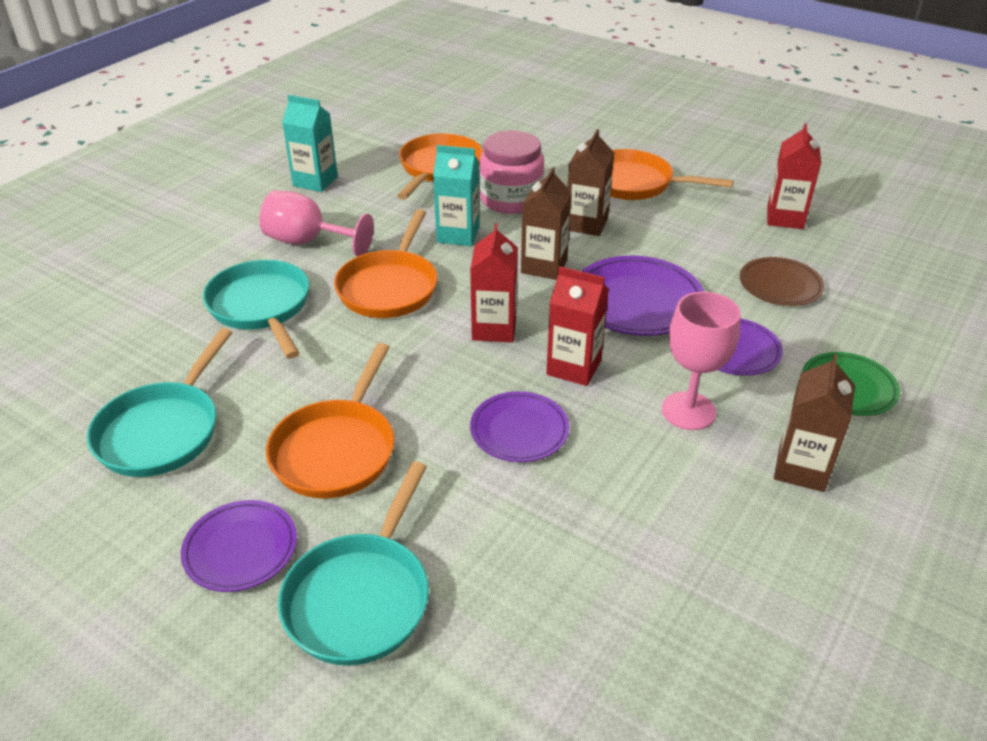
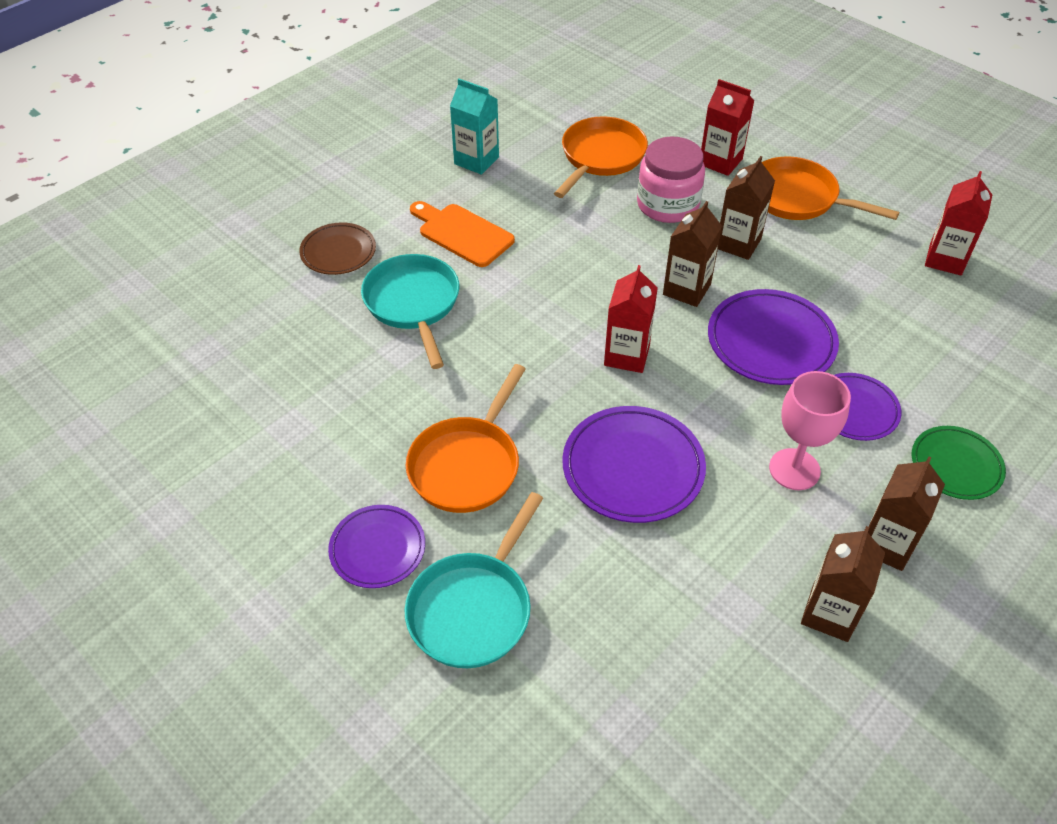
camera: 10 degrees right, 10 degrees up
(162, 431) = (318, 424): turquoise pan -> none
(307, 242) = (462, 233): pink goblet -> orange cutting board
(389, 287) = (534, 296): orange pan -> none
(458, 235) = (608, 242): turquoise carton -> none
(519, 430) = (633, 468): purple plate -> purple plate, size x1.57
(574, 367) = (695, 408): red carton -> red carton (720, 162)
(761, 544) = (829, 613): none -> brown carton
(780, 285) = (919, 341): brown plate -> brown plate (338, 252)

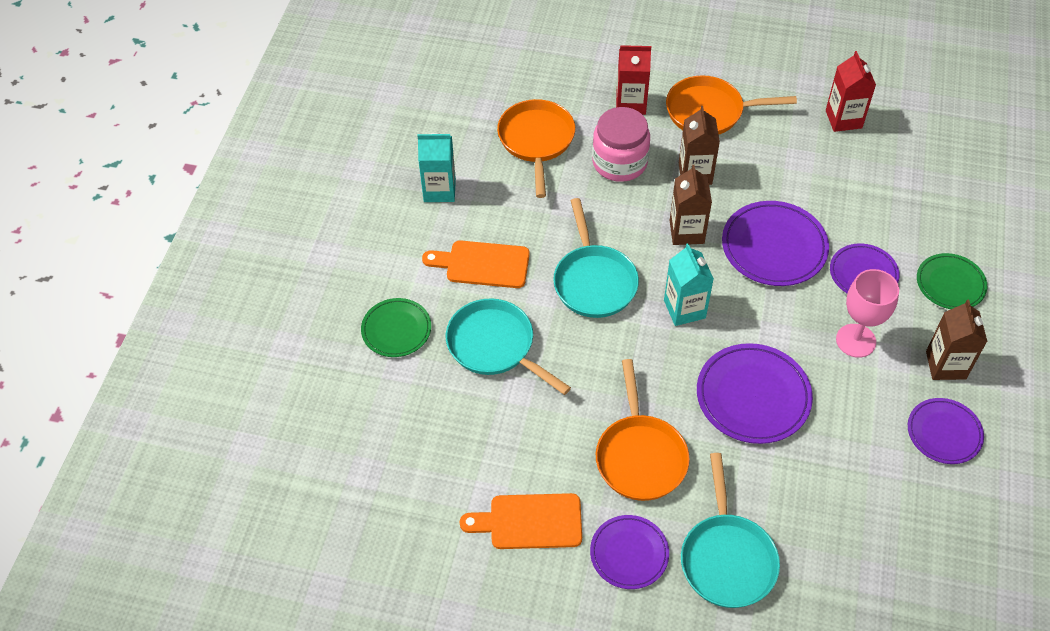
camera: 30 degrees left, 5 degrees up
(309, 468) = (529, 522): none -> orange cutting board
(338, 252) = (396, 330): brown plate -> green plate
(555, 292) = (594, 281): none -> turquoise pan
(627, 355) = (684, 309): red carton -> turquoise carton
(829, 613) = (944, 433): brown carton -> purple plate

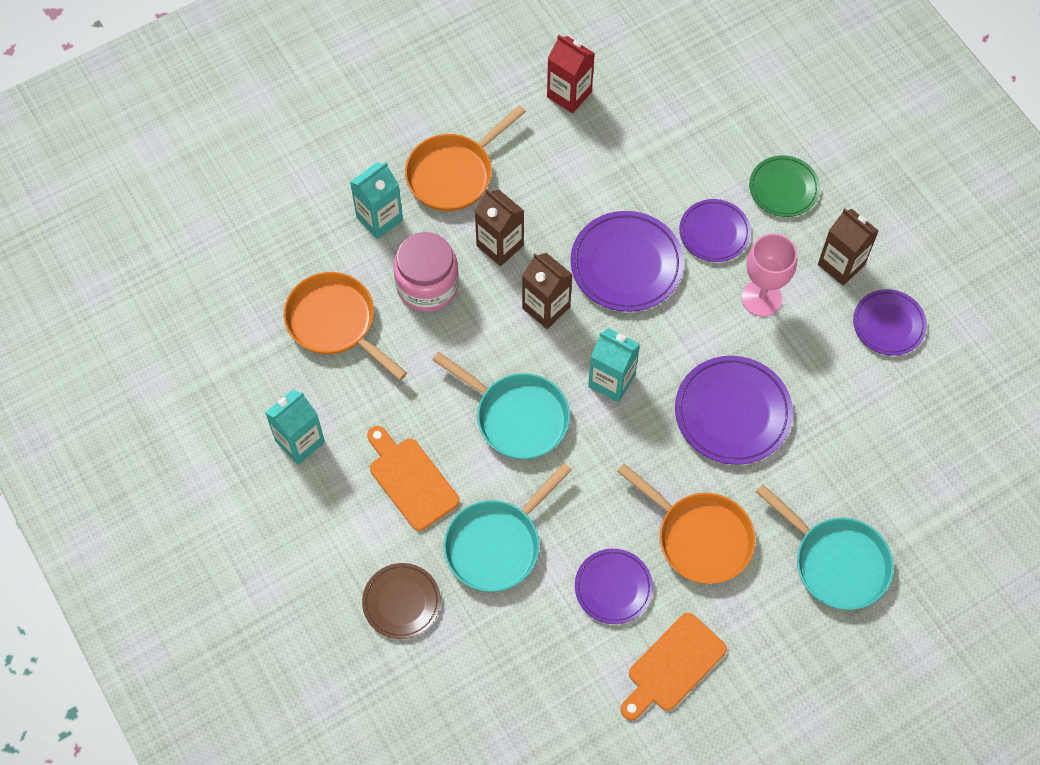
camera: 45 degrees left, 10 degrees up
(396, 330) = (401, 602): green plate -> brown plate
(482, 264) = (411, 480): orange cutting board -> orange cutting board turned 90 degrees clockwise
(495, 346) = (497, 544): turquoise pan -> turquoise pan turned 45 degrees counterclockwise
(629, 553) = (767, 623): purple plate -> purple plate (613, 587)
(631, 103) = (379, 218): red carton -> turquoise carton

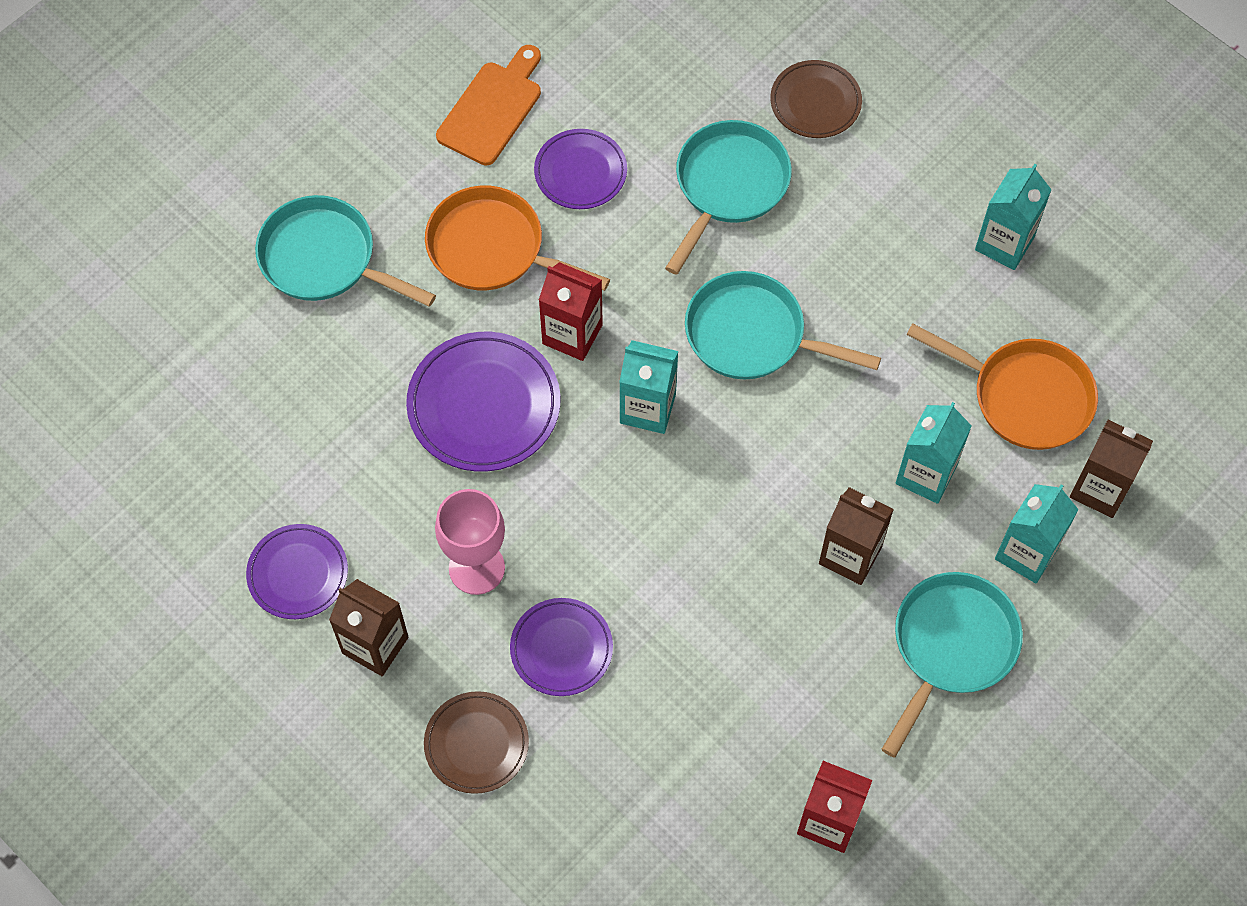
camera: 165 degrees right, 0 degrees up
(411, 480) = (855, 232): orange cutting board -> none
(427, 285) = (926, 475): pink jar -> turquoise carton
(454, 173) = (951, 646): orange pan -> turquoise pan
(546, 307) = (760, 483): brown carton -> brown carton (1100, 489)
(626, 264) = (671, 571): purple plate -> none
(653, 451) = (572, 334): none -> red carton
(783, 188) = (476, 744): green plate -> brown plate

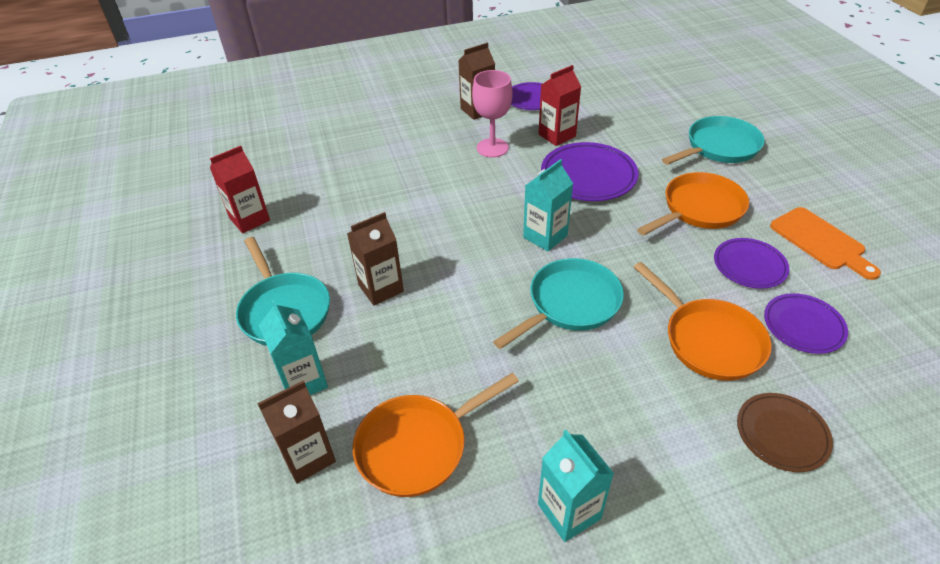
camera: 120 degrees right, 20 degrees down
(476, 744) = (404, 124): brown plate -> none
(561, 649) = (426, 161): purple plate -> purple plate (803, 326)
(572, 334) = (617, 222): red carton -> red carton (557, 135)
(728, 186) = (708, 340): turquoise pan -> orange pan
(926, 475) = (403, 351): turquoise carton -> none

